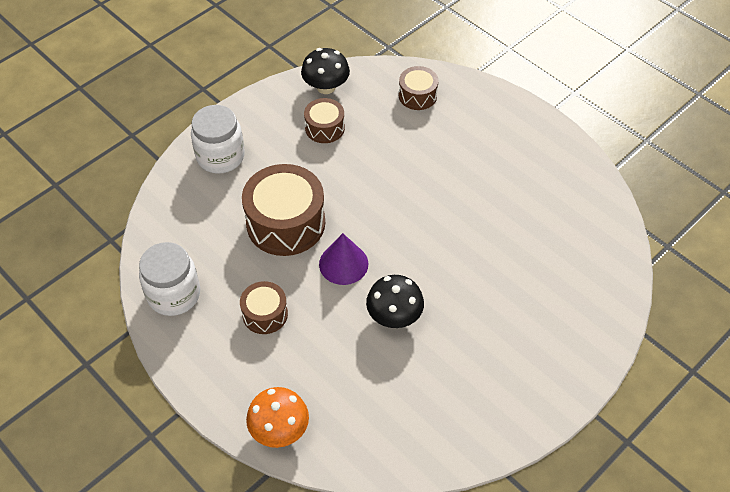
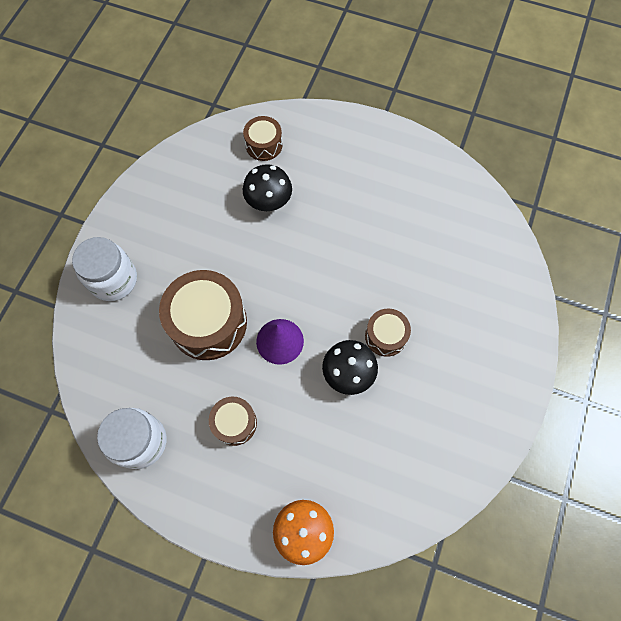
camera: 25 degrees left, 15 degrees up
(324, 128) = (196, 211): brown drum -> brown drum (386, 336)
(326, 87) = (177, 168): black mushroom -> black mushroom (268, 201)

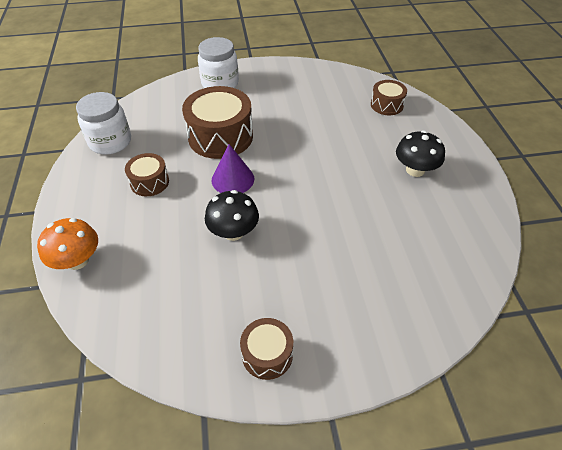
camera: 60 degrees right, 20 degrees down
(268, 201) = (344, 126): black mushroom -> black mushroom (415, 170)
(386, 336) = (285, 243): brown drum -> brown drum (267, 354)

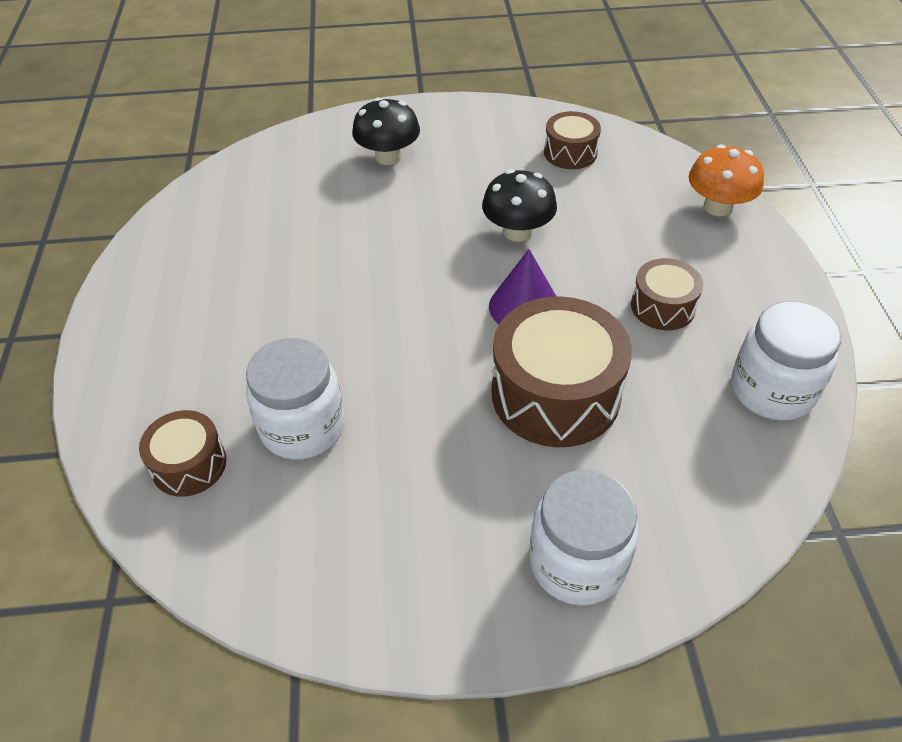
camera: 175 degrees left, 0 degrees up
(267, 354) = (476, 126): brown drum -> brown drum (570, 153)
(342, 119) = (302, 427): none -> white jar
(415, 170) = (216, 311): black mushroom -> black mushroom (388, 156)

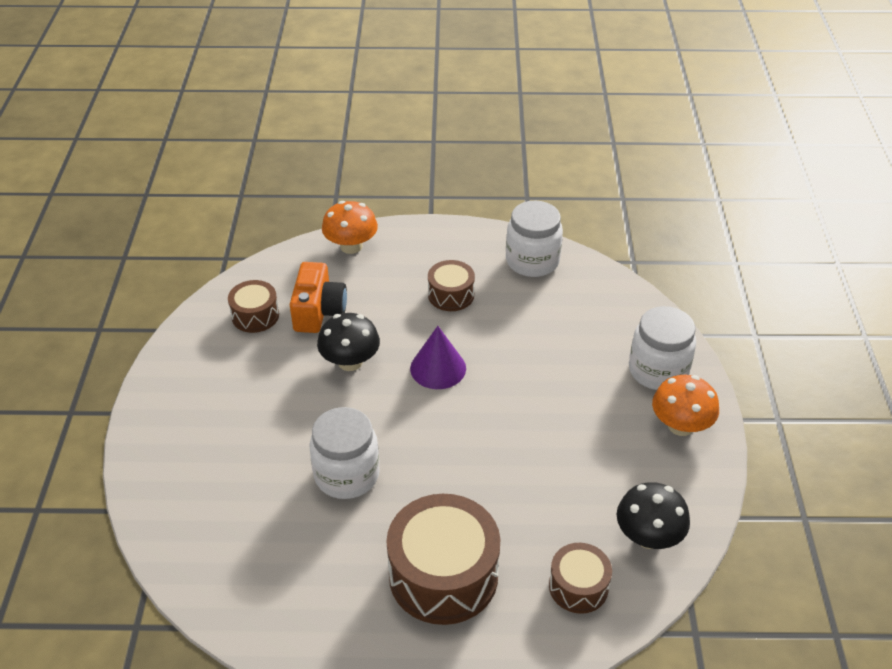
camera: 85 degrees left, 5 degrees down
(302, 427) = (546, 511): white jar -> white jar (347, 475)
(388, 156) = (215, 442): black mushroom -> black mushroom (648, 536)
(465, 593) = (680, 425): none -> orange mushroom
(555, 394) = (526, 362): brown drum -> brown drum (443, 575)
(592, 197) = (319, 311): none -> orange camera

